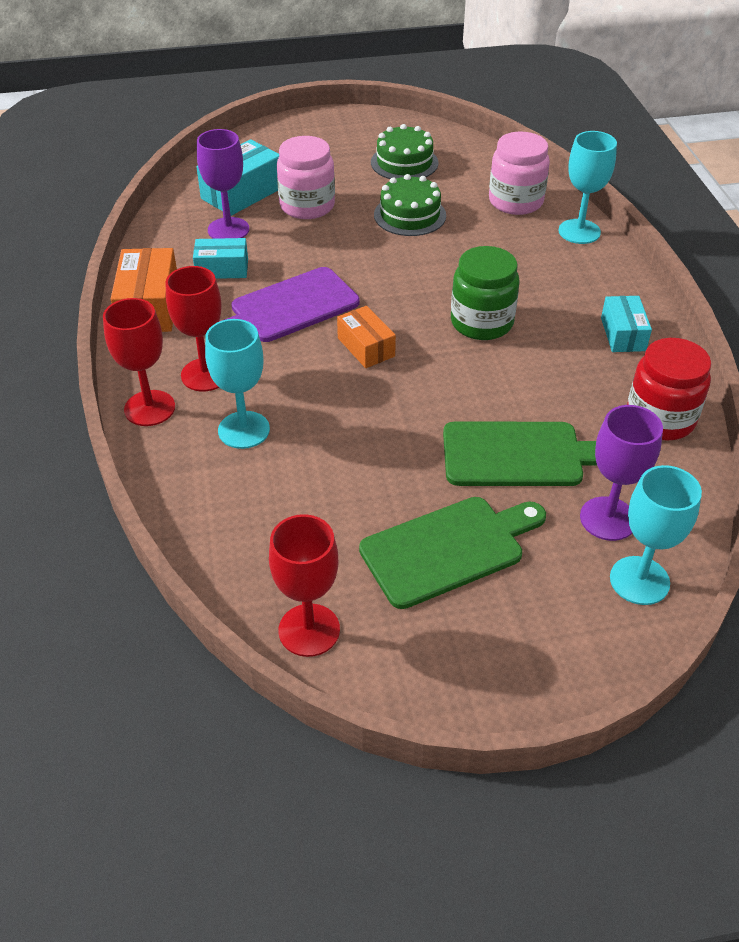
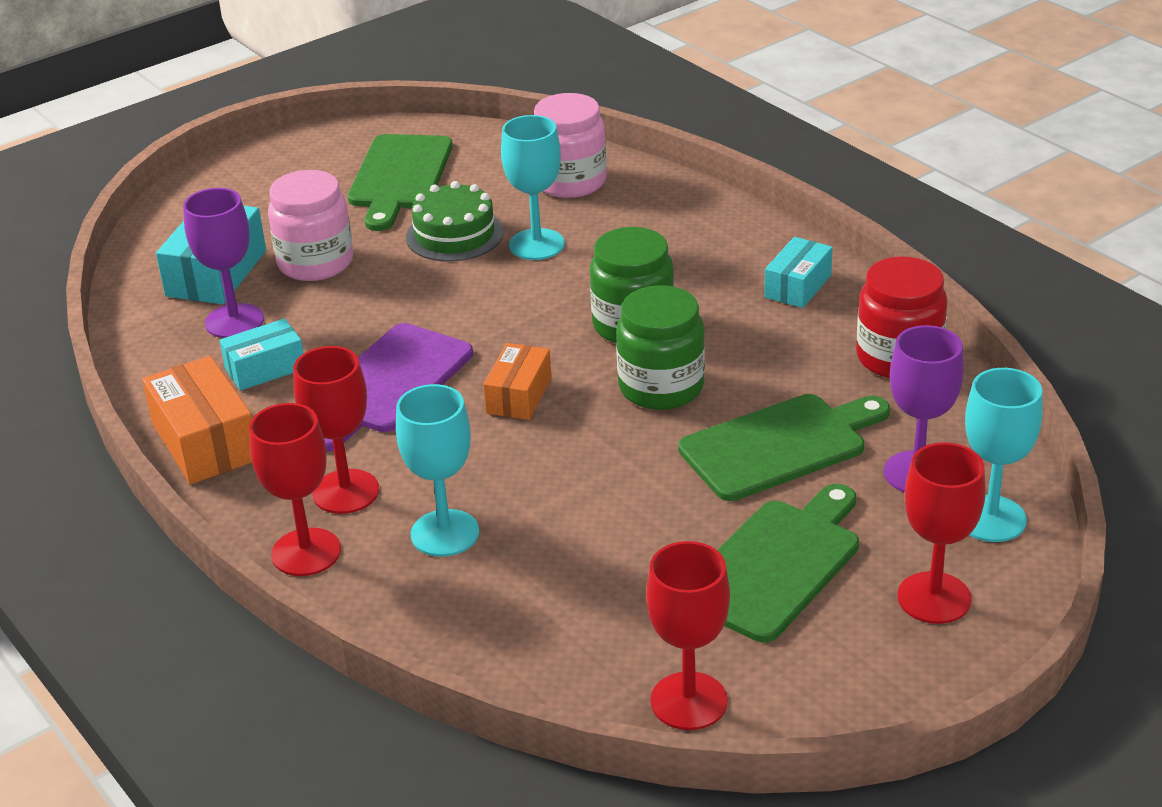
camera: 25 degrees left, 10 degrees down
(366, 347) = (519, 395): orange box -> orange box turned 75 degrees clockwise
(404, 162) = (399, 177): green cake -> green cutting board
(467, 377) = (661, 387): none -> green jar
(547, 628) = (934, 598): none -> red goblet
(579, 231) = (669, 193): turquoise goblet -> turquoise goblet (536, 244)
(623, 334) = (797, 286): turquoise box -> turquoise box turned 60 degrees clockwise

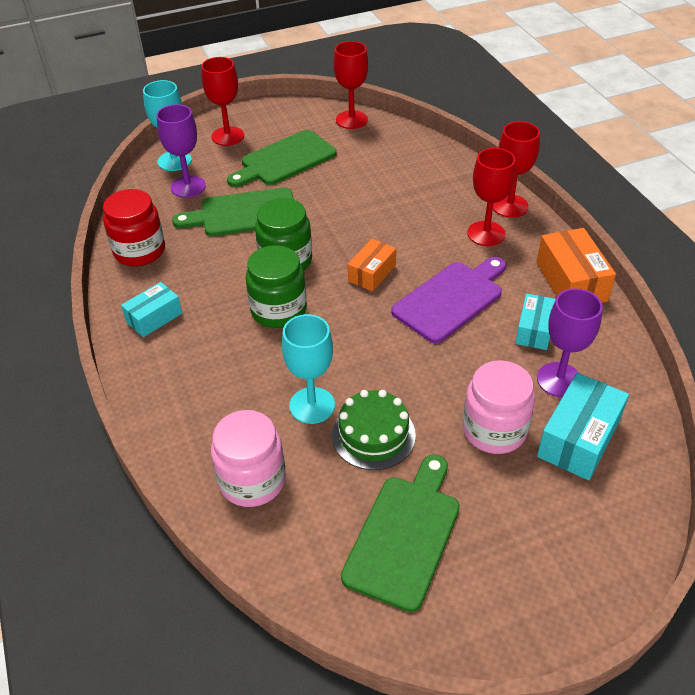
camera: 165 degrees left, 10 degrees up
(265, 368) = (534, 330): turquoise box -> turquoise box turned 60 degrees counterclockwise
(445, 533) = (436, 202): turquoise goblet -> none

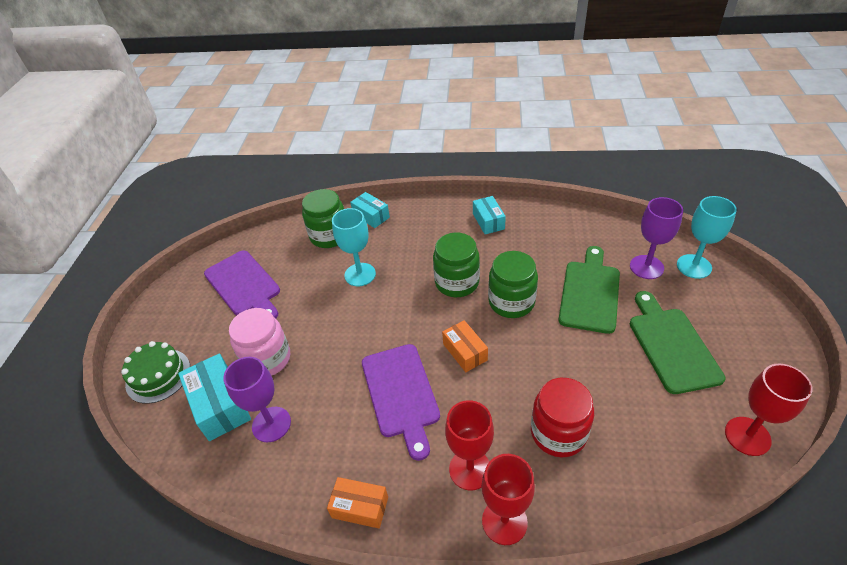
camera: 120 degrees right, 0 degrees up
(139, 251) = (566, 225): red jar -> red jar (558, 433)
(228, 136) = (732, 313): red goblet -> none
(252, 480) = (329, 236): pink jar -> green jar
(373, 435) = (315, 295): green cake -> green cake (158, 375)
(405, 535) = (244, 285): green cutting board -> purple cutting board
(534, 330) = (328, 437): turquoise box -> turquoise box (371, 216)
(571, 281) = (360, 507): orange box -> orange box, size x0.64

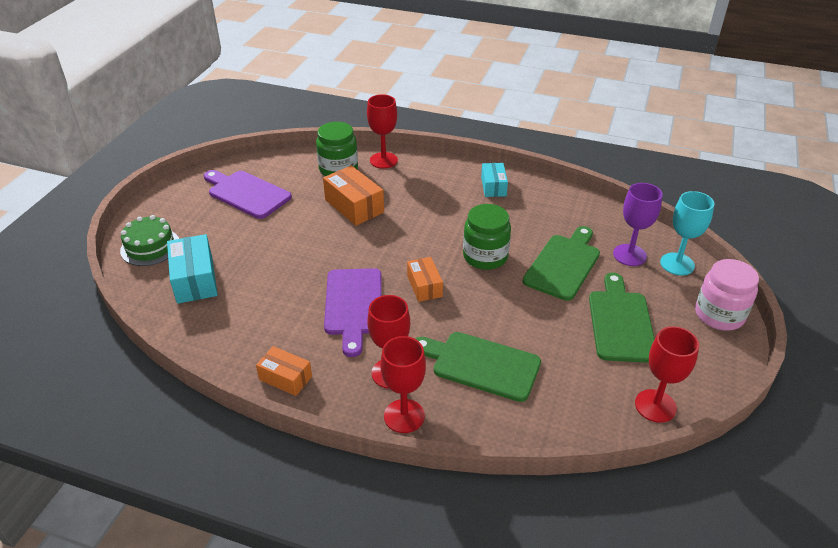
camera: 10 degrees right, 5 degrees down
(244, 285) = (247, 193): purple cutting board -> purple cutting board turned 150 degrees clockwise
(267, 359) = (247, 254): pink jar -> pink jar (719, 315)
(271, 424) = (233, 303): purple goblet -> none
(360, 274) = (354, 206): turquoise goblet -> orange box
(371, 216) = (383, 160): turquoise box -> red goblet
(457, 282) = (441, 230): green jar -> none
(558, 433) = (481, 364): red jar -> green cutting board

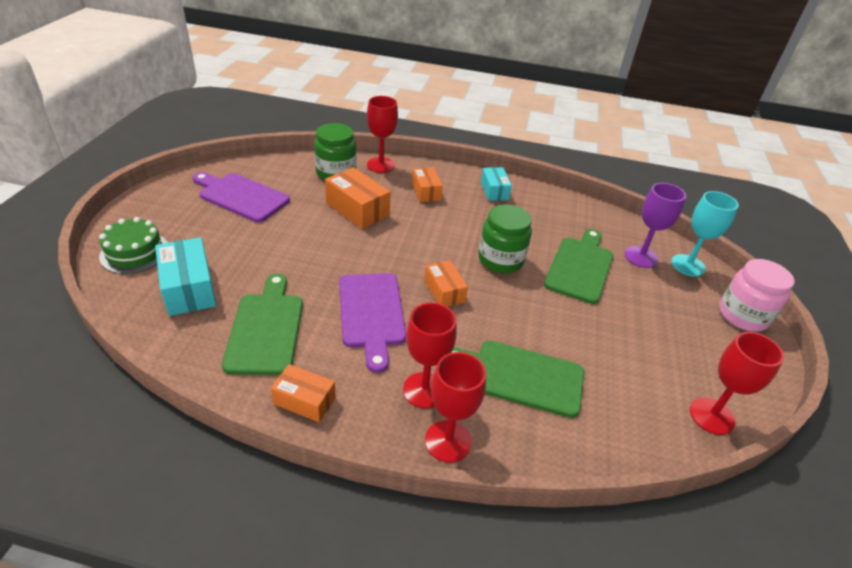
camera: 10 degrees left, 0 degrees up
(424, 188) = (426, 192): none -> orange box
(621, 322) = (651, 325): green cutting board -> green cutting board (266, 329)

